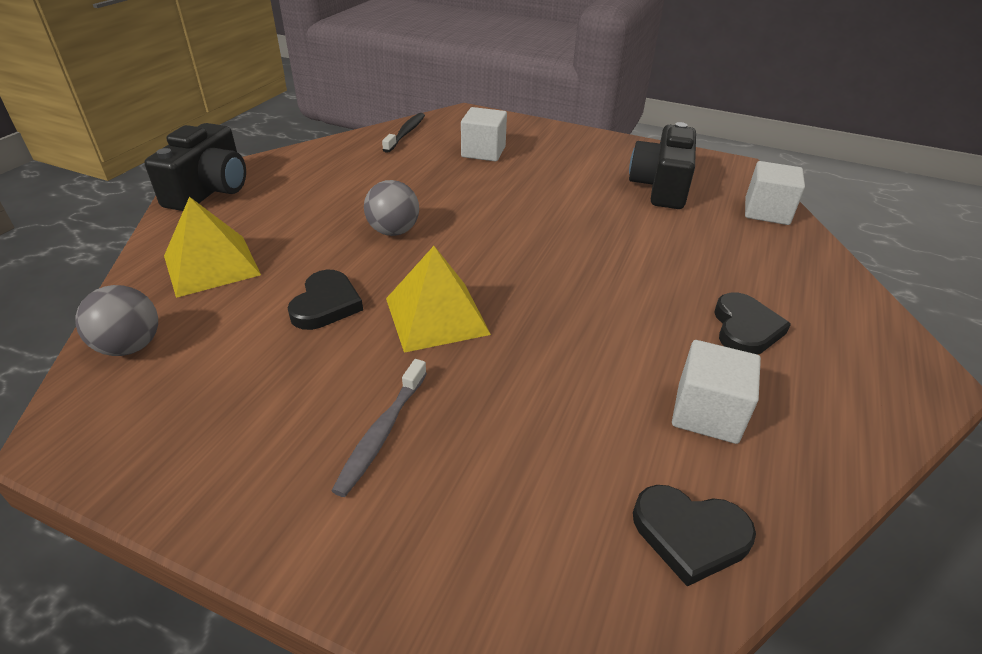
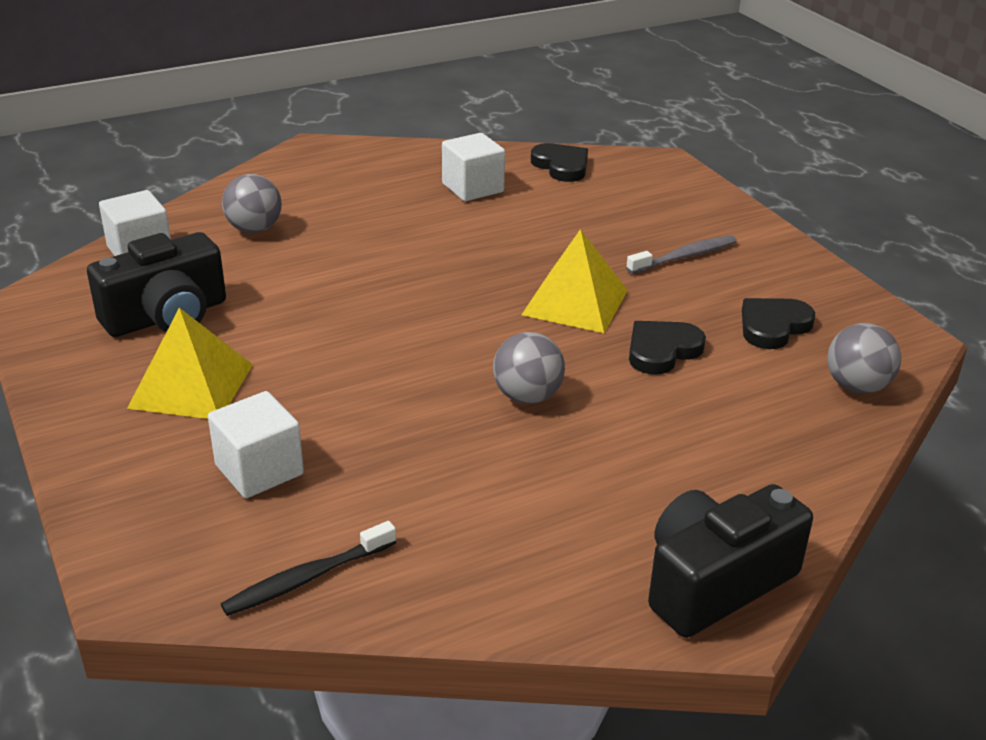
camera: 140 degrees left, 5 degrees down
(211, 265) = (756, 443): yellow pyramid -> yellow pyramid (191, 386)
(745, 328) = (363, 203): black heart -> black heart (773, 326)
(752, 260) = (254, 229): none -> grey ball

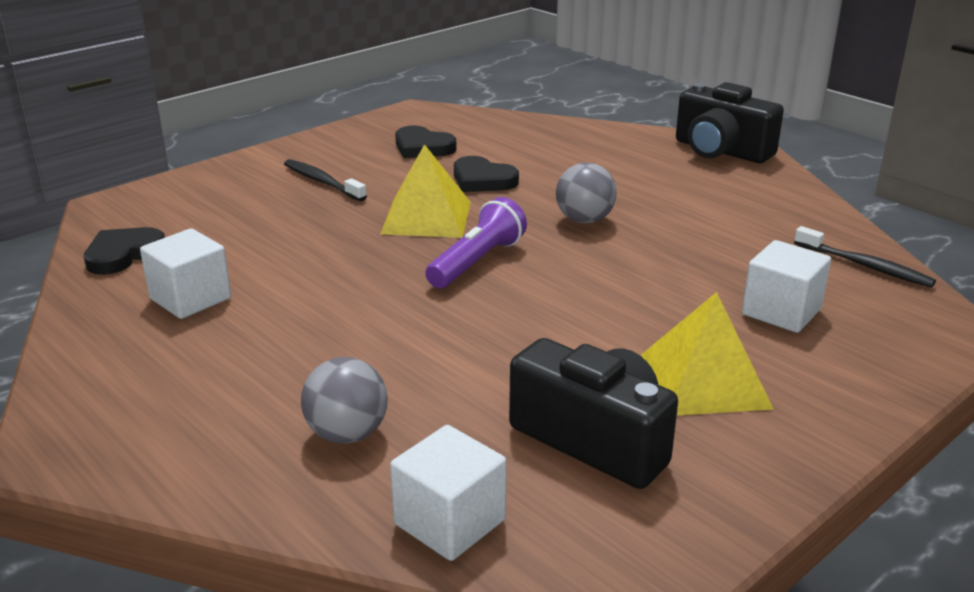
camera: 105 degrees left, 5 degrees down
(465, 314) = (477, 262): none -> purple flashlight
(684, 257) = (322, 182): grey toothbrush -> black toothbrush
(857, 386) = (487, 123): grey ball -> none

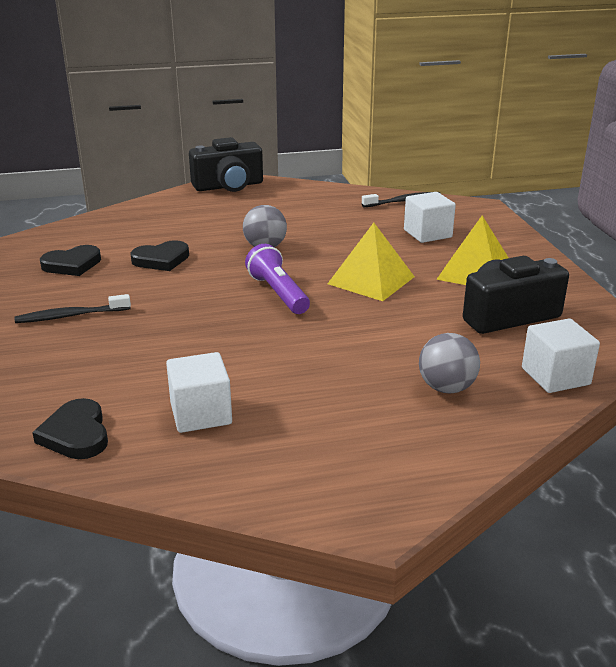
camera: 60 degrees left, 0 degrees up
(427, 217) = (191, 292): yellow pyramid -> yellow pyramid (371, 280)

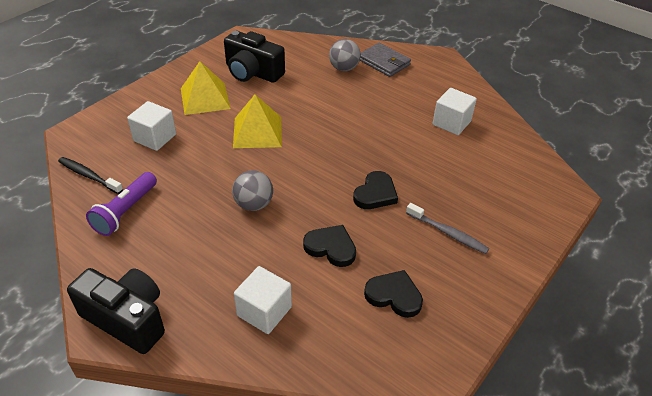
camera: 130 degrees left, 15 degrees up
(71, 316) = (447, 233): black toothbrush -> grey toothbrush
(76, 434) = (513, 149): black heart -> black heart (375, 193)
(278, 293) = (316, 160): purple flashlight -> purple flashlight (125, 211)
(426, 435) = (384, 62): none -> grey wallet
(555, 376) = (299, 46): white cube -> white cube (264, 311)

